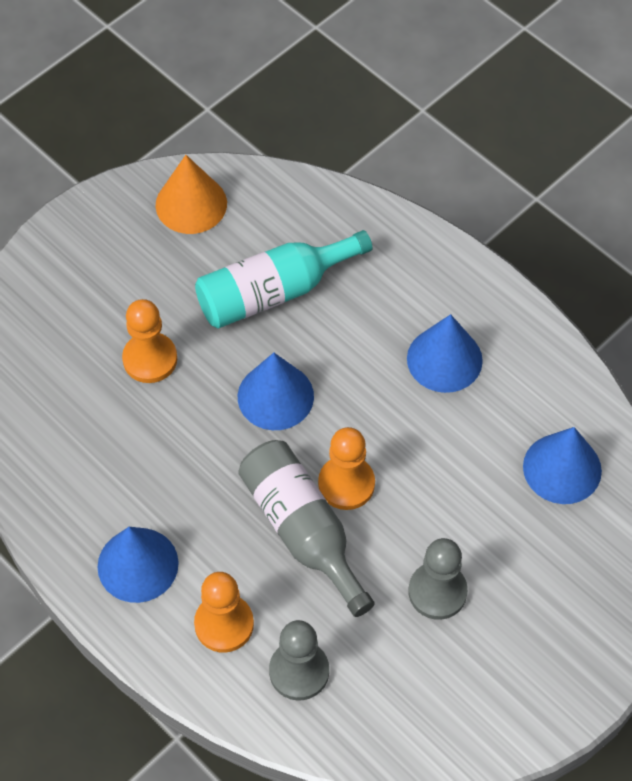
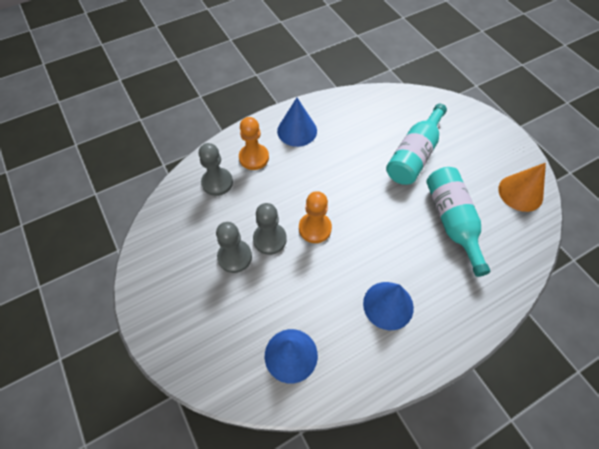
camera: 105 degrees right, 0 degrees up
(150, 359) = (414, 155): orange pawn -> turquoise bottle
(275, 396) = (379, 207): blue cone -> none
(302, 530) = (293, 201): grey bottle -> none
(388, 547) = (270, 239): none -> grey pawn

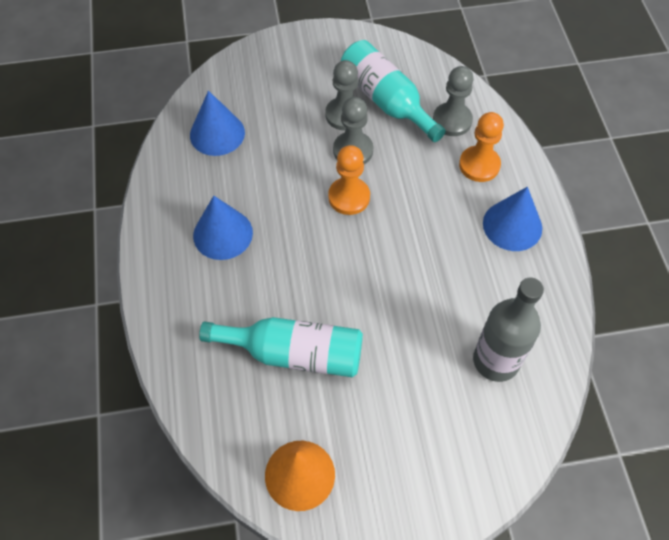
camera: 110 degrees right, 0 degrees up
(394, 120) = (496, 360): none -> grey bottle
(414, 155) = (420, 358): turquoise bottle -> turquoise bottle (386, 100)

